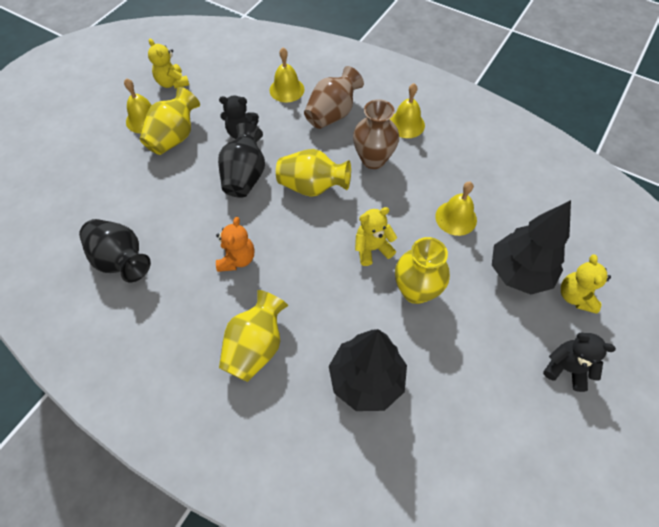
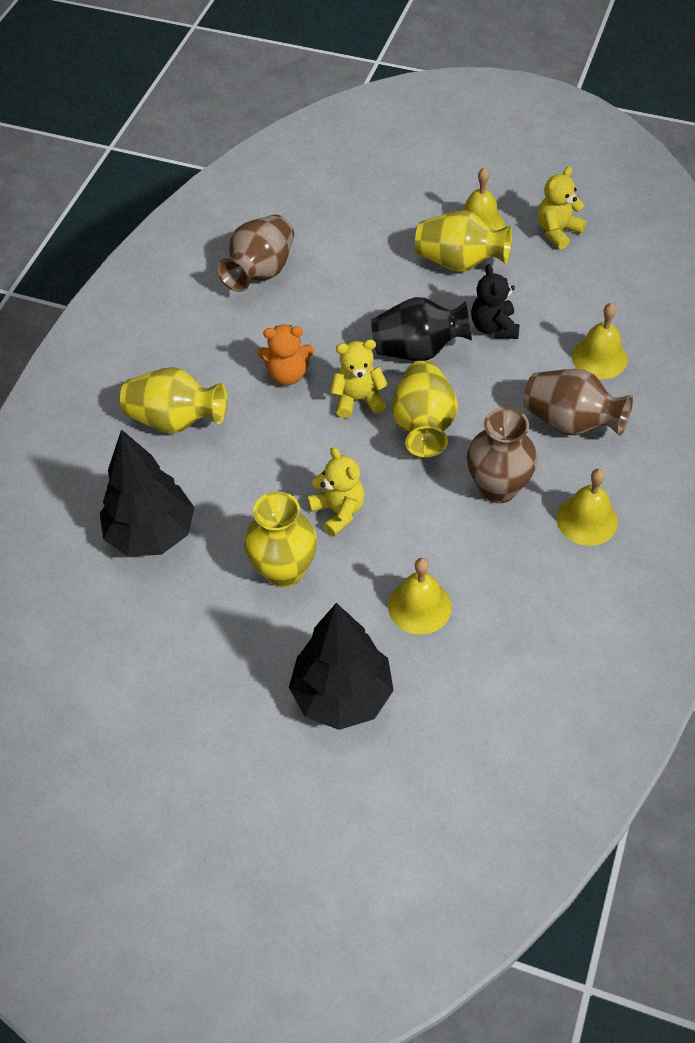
camera: 80 degrees right, 5 degrees down
(121, 260) = (260, 272): black vase -> brown vase
(566, 368) = (202, 761): black teddy bear -> none
(575, 296) = (319, 774): yellow teddy bear -> yellow teddy bear (358, 399)

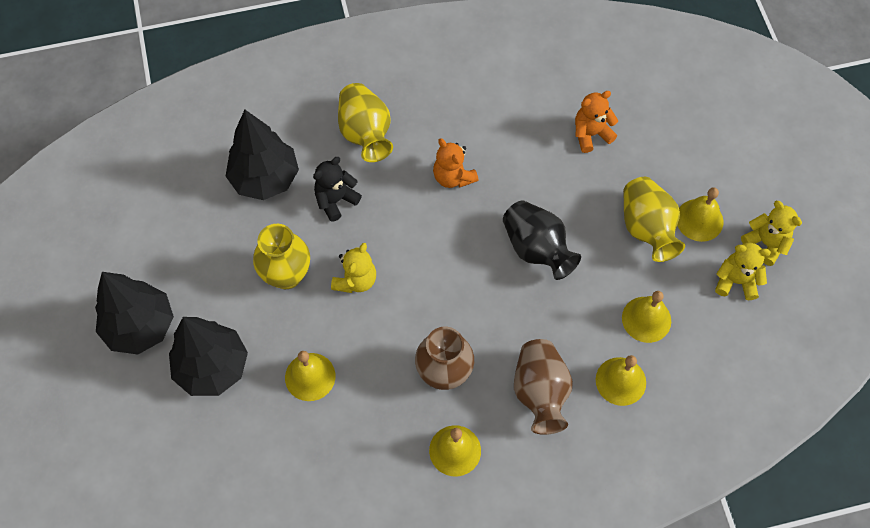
camera: 55 degrees right, 10 degrees up
(236, 747) = (140, 327): none -> black tree
(260, 272) = (536, 101): brown vase -> none
(330, 251) = (591, 134): none -> orange teddy bear
(358, 399) = (462, 236): yellow teddy bear -> yellow teddy bear (766, 243)
(423, 426) = (467, 292): yellow vase -> none
(494, 327) = (597, 289): black teddy bear -> black teddy bear (336, 200)
(550, 309) = (646, 319): none -> yellow bell

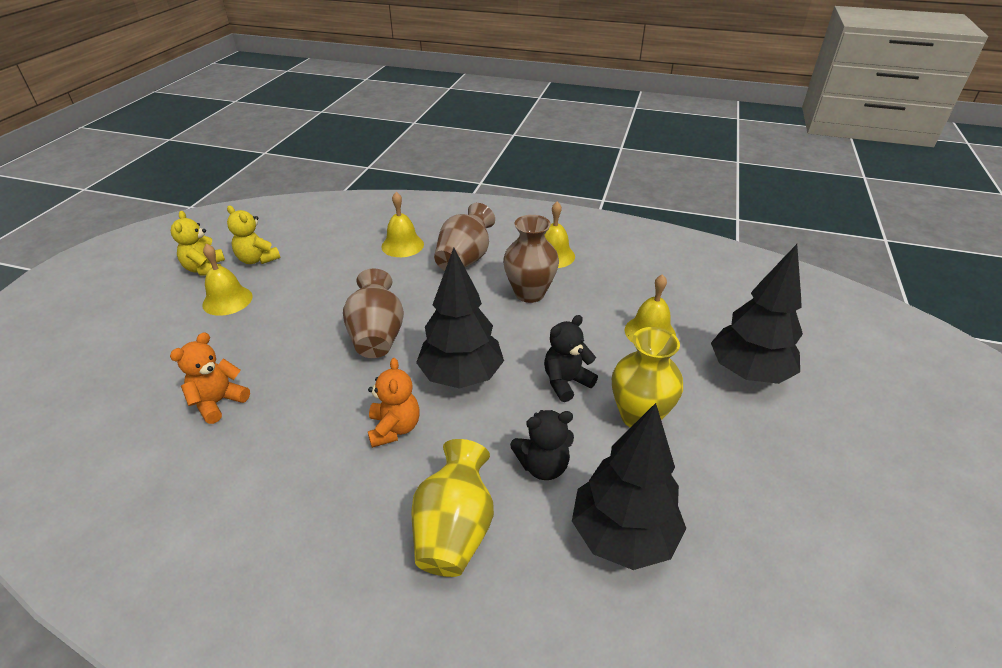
camera: 150 degrees left, 25 degrees down
(140, 327) = (830, 437): black tree -> black tree (461, 376)
(355, 280) = (566, 382): yellow teddy bear -> black teddy bear
(537, 249) = (377, 336): black vase -> brown vase
(591, 134) = (218, 402): orange teddy bear -> orange teddy bear turned 120 degrees clockwise
(646, 319) = (346, 265): yellow bell -> none
(647, 228) = (273, 312): yellow vase -> none

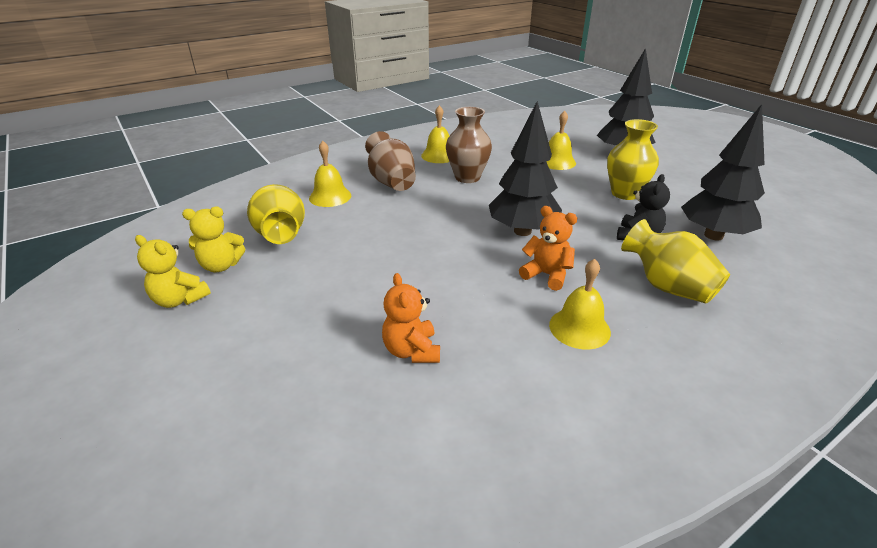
camera: 50 degrees left, 5 degrees down
(227, 300) = (259, 302): yellow bell -> yellow bell (579, 328)
(321, 258) = (281, 235): none -> yellow vase
(377, 336) = (431, 246): brown vase -> none
(566, 382) = (571, 201): black teddy bear -> none

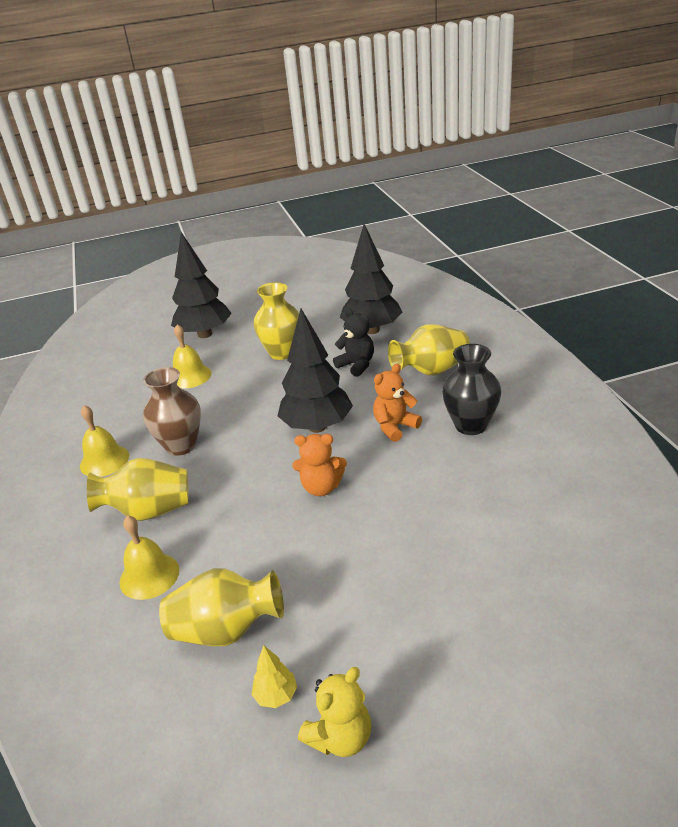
camera: 70 degrees left, 0 degrees up
(221, 266) = (276, 696): yellow teddy bear -> yellow tree
(392, 182) = (149, 511): brown vase -> yellow vase
(412, 351) = (480, 526): orange teddy bear -> orange teddy bear (321, 487)
(579, 328) = (470, 425): yellow bell -> black vase

